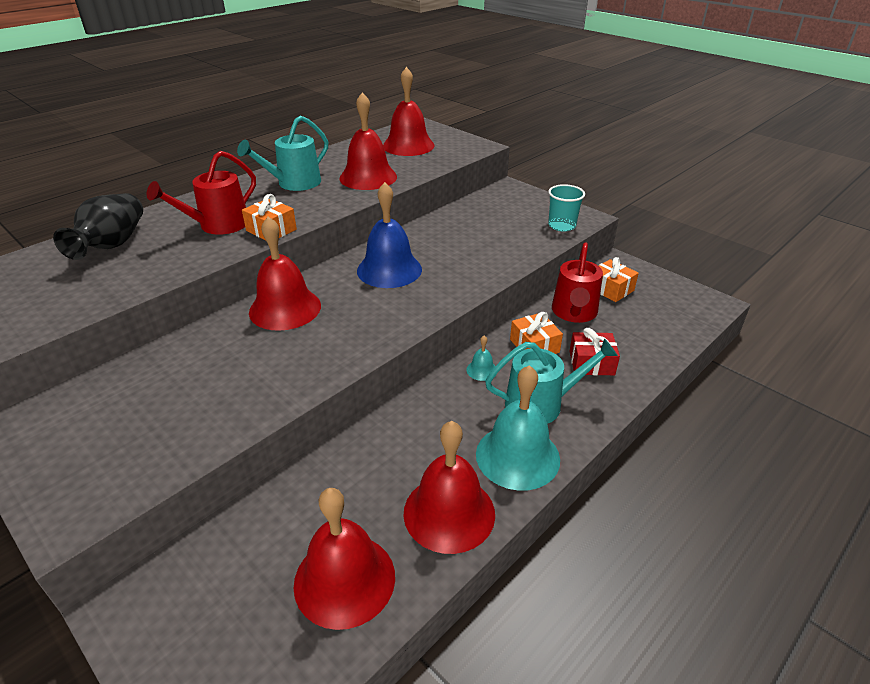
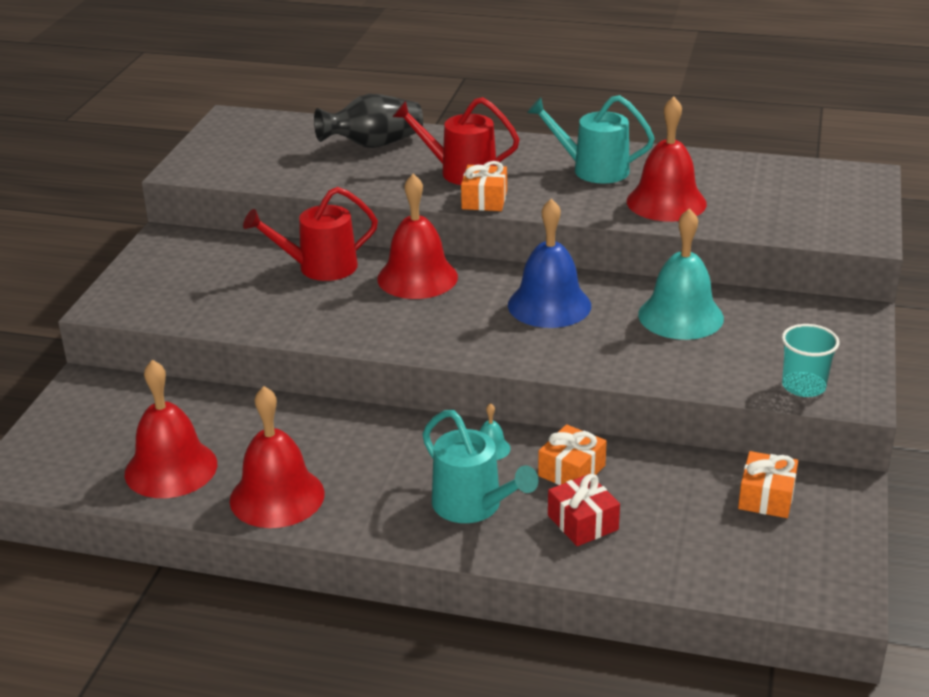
camera: 60 degrees right, 5 degrees down
(408, 145) = (790, 193): red bell -> none
(517, 456) = (380, 514): turquoise bell -> turquoise bell (680, 316)
(574, 313) = (673, 481): red watering can -> red watering can (320, 267)

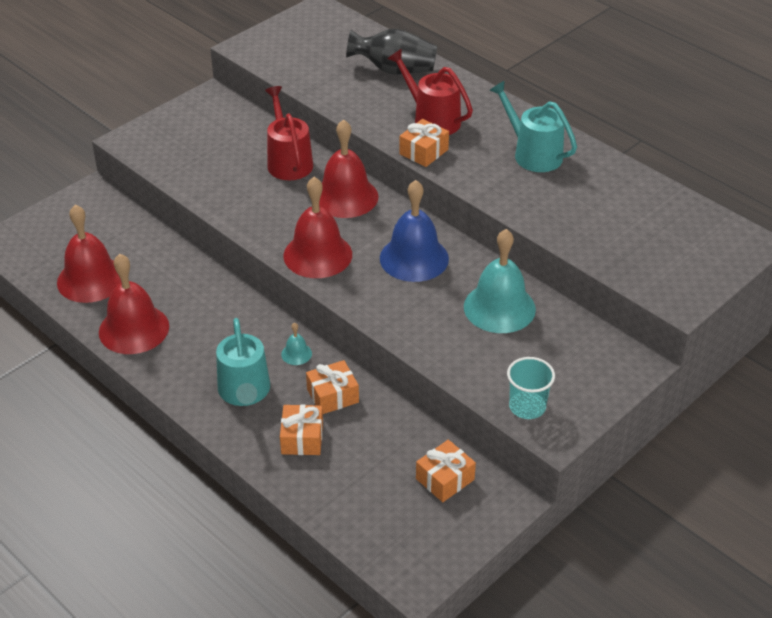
camera: 30 degrees right, 10 degrees up
(320, 267) = (288, 161): red watering can -> red watering can turned 60 degrees clockwise
(583, 522) = (302, 438): red gift -> orange gift
(666, 202) = (557, 206): red bell -> red bell (317, 255)

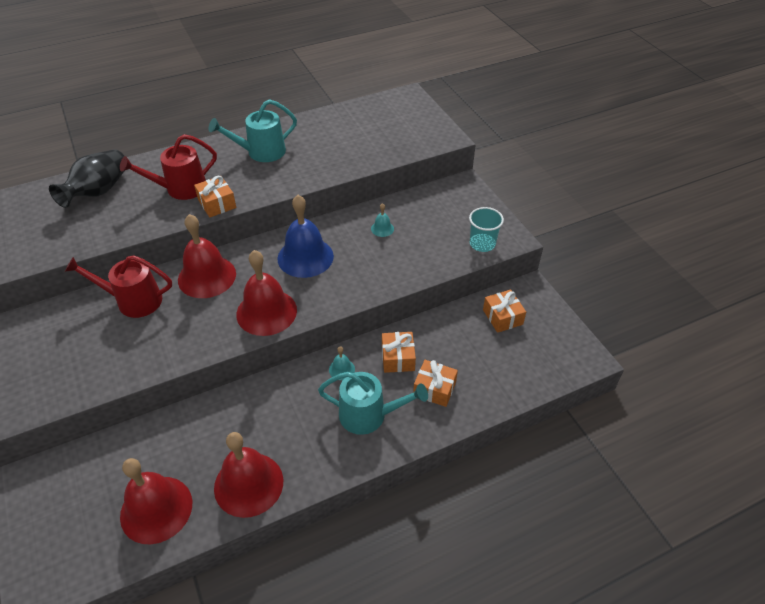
camera: 70 degrees left, 5 degrees up
(499, 307) = (382, 228): turquoise bell -> turquoise bell, size x0.43

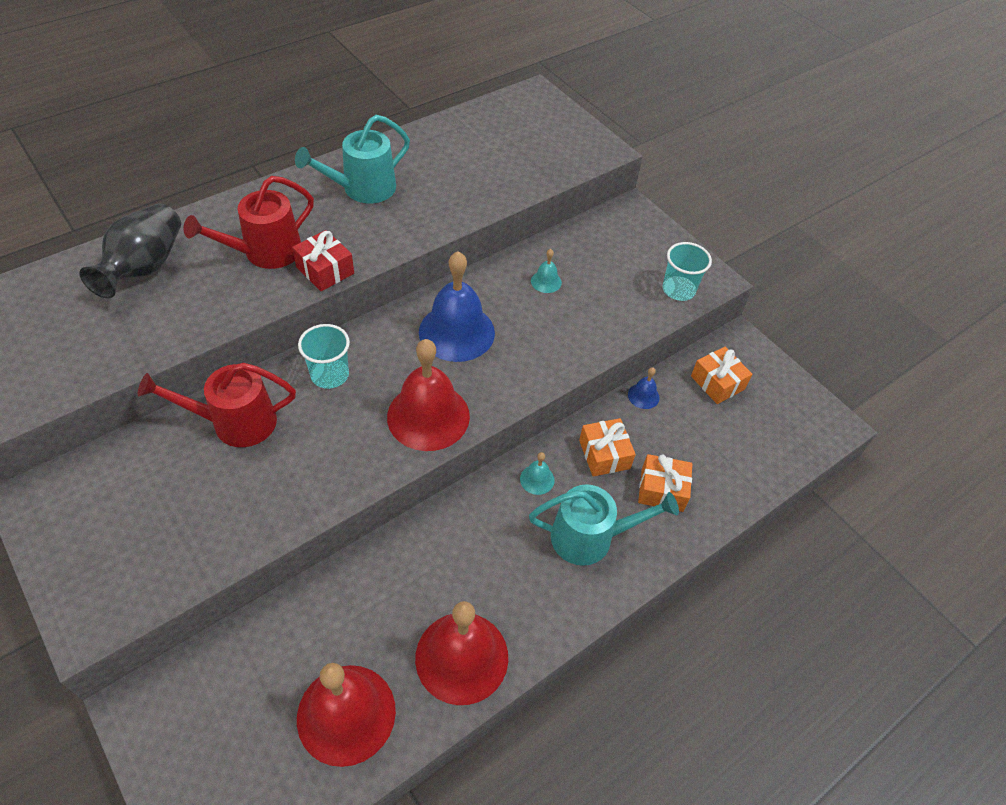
camera: 15 degrees left, 5 degrees up
(207, 276) = (330, 375): red bell -> turquoise cup
(217, 204) = (325, 270): orange gift -> red gift
(441, 320) = (643, 396): none -> blue bell

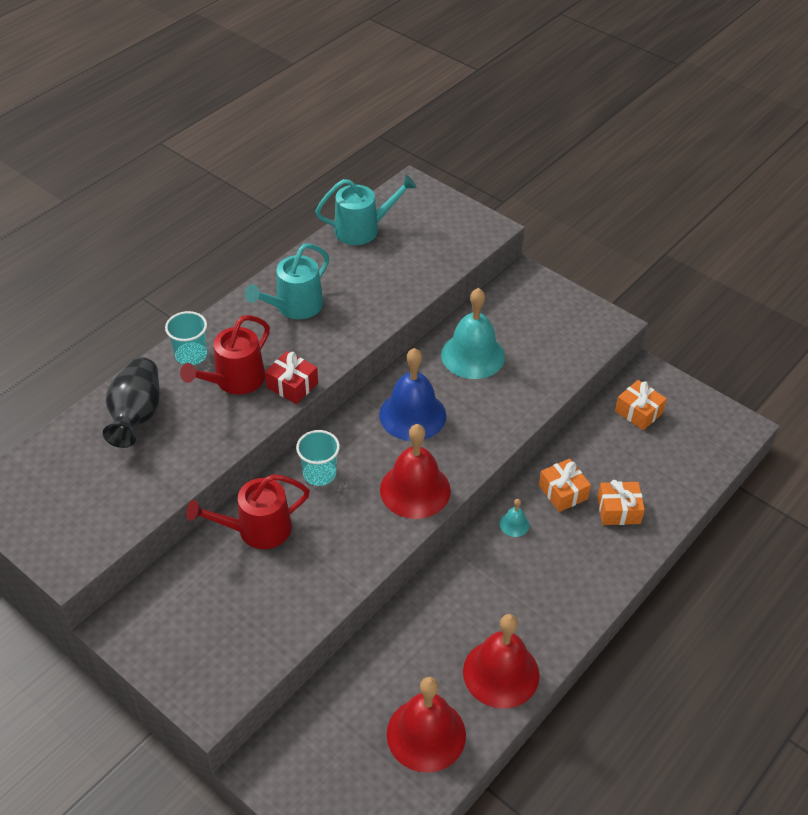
camera: 10 degrees left, 5 degrees down
(546, 281) = (473, 355): turquoise bell -> turquoise bell, size x2.32
(590, 537) = (572, 560): turquoise watering can -> turquoise watering can (362, 229)
(643, 396) = (580, 436): blue bell -> none
(678, 290) = (587, 339): turquoise cup -> turquoise cup (191, 355)

